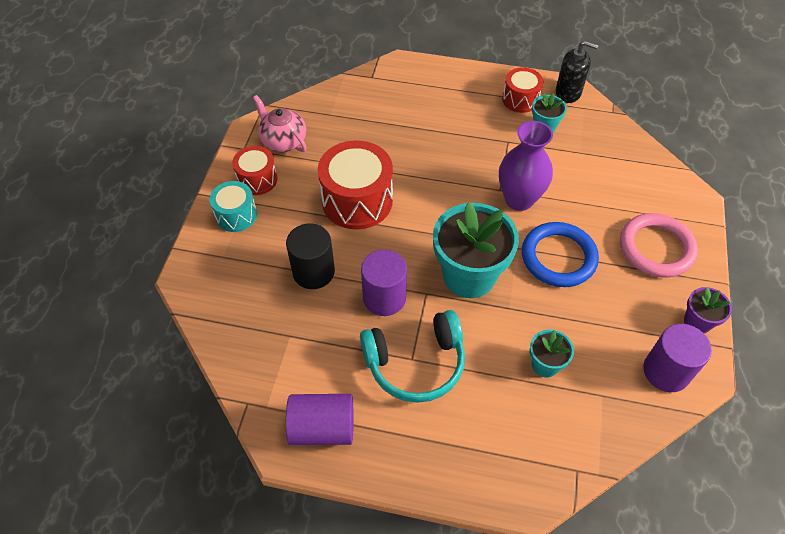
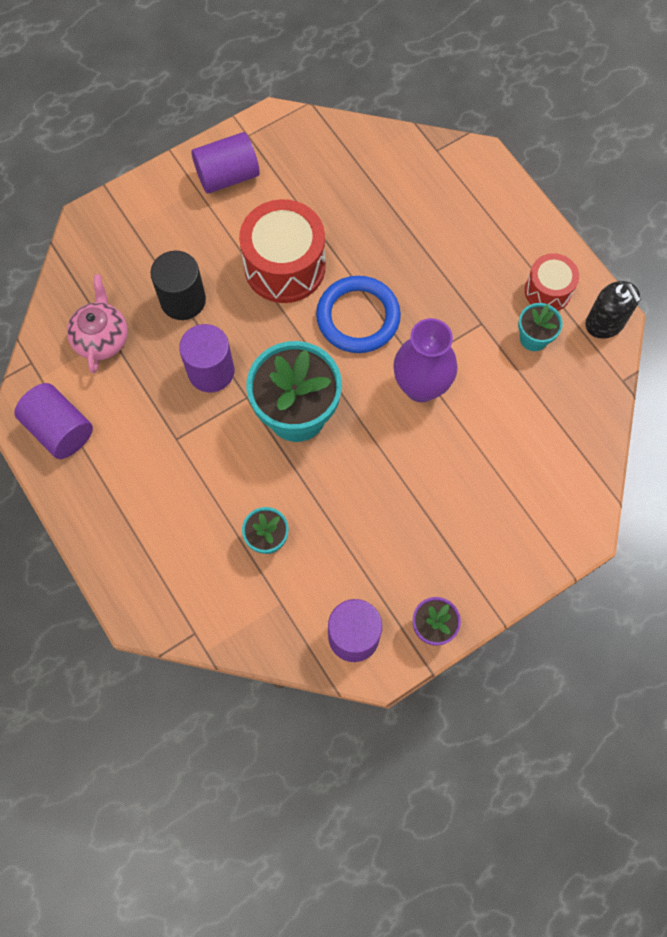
camera: 45 degrees right, 15 degrees up
(236, 215) = (178, 196): turquoise drum -> none
(257, 179) = (227, 176): red drum -> purple cylinder
(283, 141) = (287, 155): pink teapot -> pink teapot (102, 338)
(415, 363) = (174, 445): turquoise headphones -> none
(558, 257) = (388, 467): blue ring -> blue ring (358, 317)
(656, 248) = (483, 538): pink ring -> none

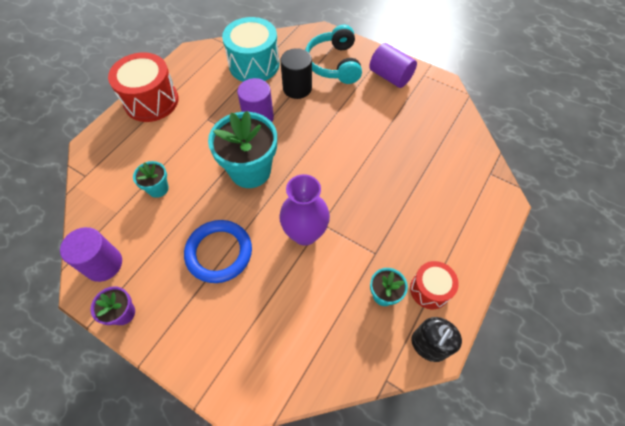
camera: 65 degrees right, 10 degrees down
(60, 429) = (191, 69): purple cylinder -> none
(102, 338) = (254, 64): pink teapot -> turquoise drum
(163, 233) = (334, 64): none -> turquoise headphones
(284, 266) = (348, 125): red drum -> red drum (151, 101)
(358, 317) = (336, 177): blue ring -> blue ring (219, 252)

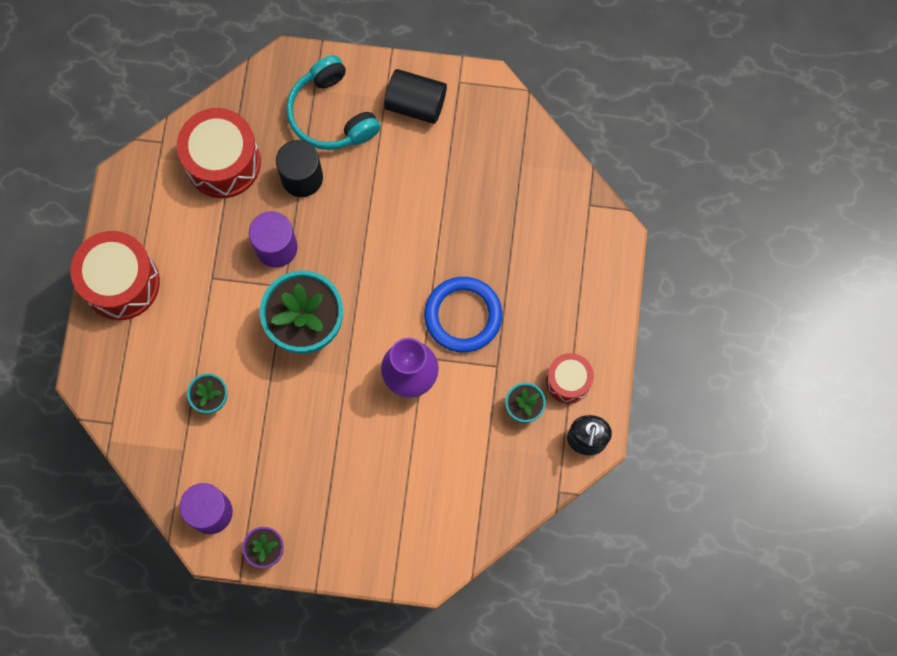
camera: 25 degrees left, 15 degrees up
(219, 252) = (328, 442): blue ring -> blue ring (463, 316)
(254, 64) = (223, 162): turquoise drum -> red drum
(390, 76) = (416, 104): purple cylinder -> black cylinder

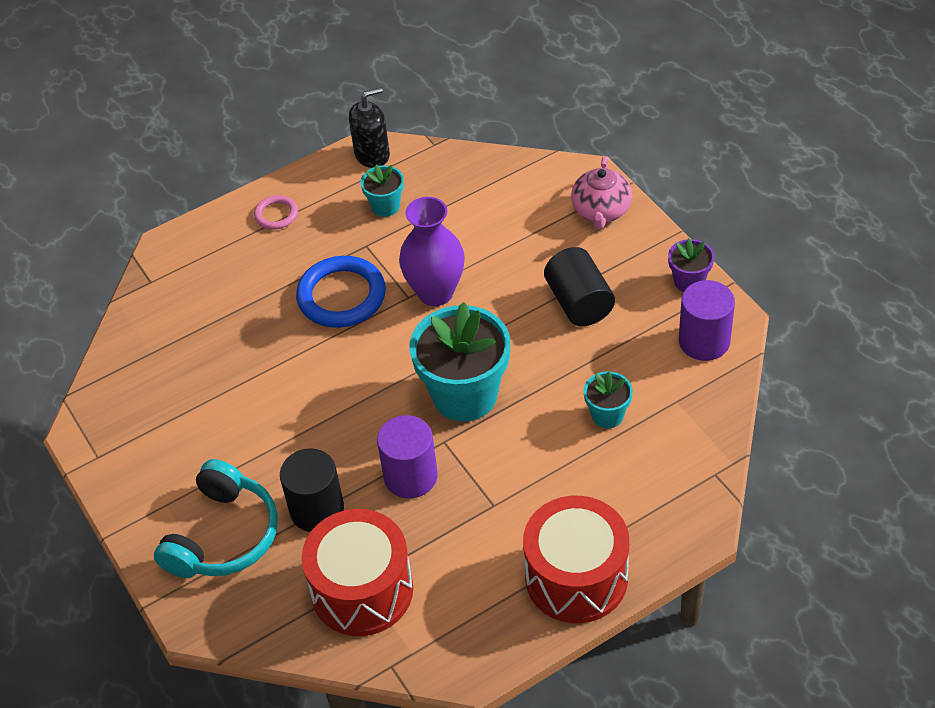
camera: 125 degrees left, 25 degrees down
(383, 551) = (601, 211): none -> pink teapot
(416, 104) = (152, 474): black cylinder -> black cylinder (579, 302)
(568, 381) = (333, 195): red drum -> none
(582, 329) = (276, 215): none -> pink ring

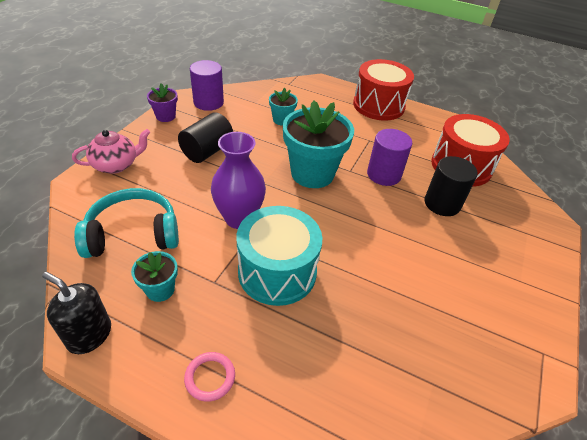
camera: 130 degrees left, 5 degrees down
(224, 536) = (502, 237): turquoise headphones -> turquoise headphones (133, 234)
(341, 296) = (277, 272): blue ring -> turquoise drum

